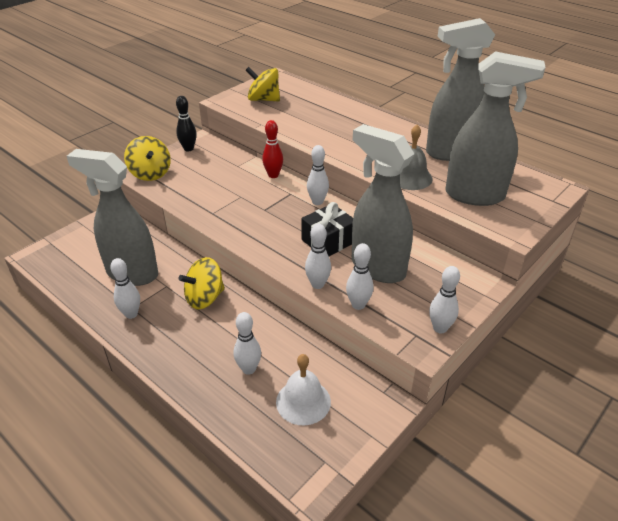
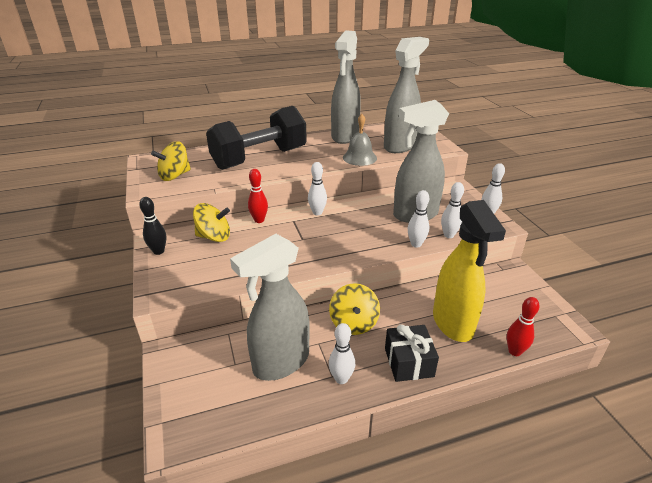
camera: 60 degrees left, 5 degrees down
(150, 173) = (171, 286): yellow spinning top -> yellow spinning top (214, 237)
(235, 431) = (514, 351): none -> red bowling pin
(249, 369) = (453, 323): white bowling pin -> yellow spray bottle
(303, 401) = (498, 307): white bell -> none
(328, 241) = (370, 224): black gift -> black gift (408, 362)
(339, 124) = (259, 158): none -> black dumbbell

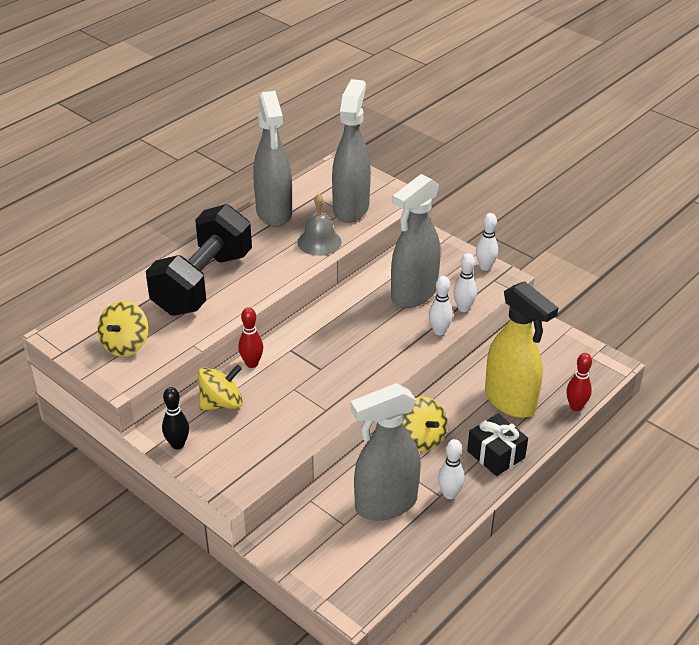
camera: 30 degrees left, 5 degrees up
(280, 363) = (385, 504): grey spray bottle -> grey spray bottle turned 45 degrees clockwise
(317, 212) = (308, 329): white bowling pin -> none

